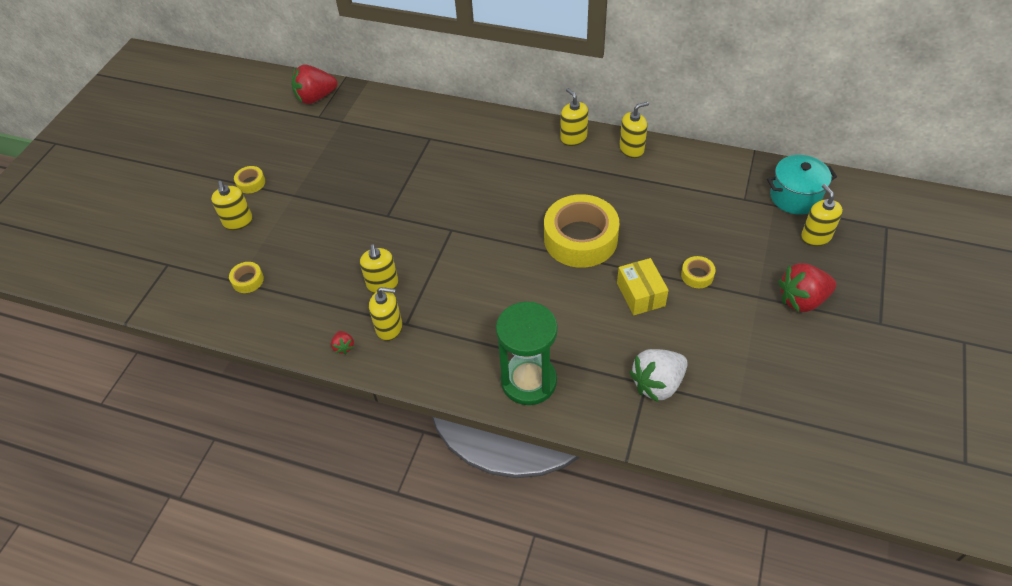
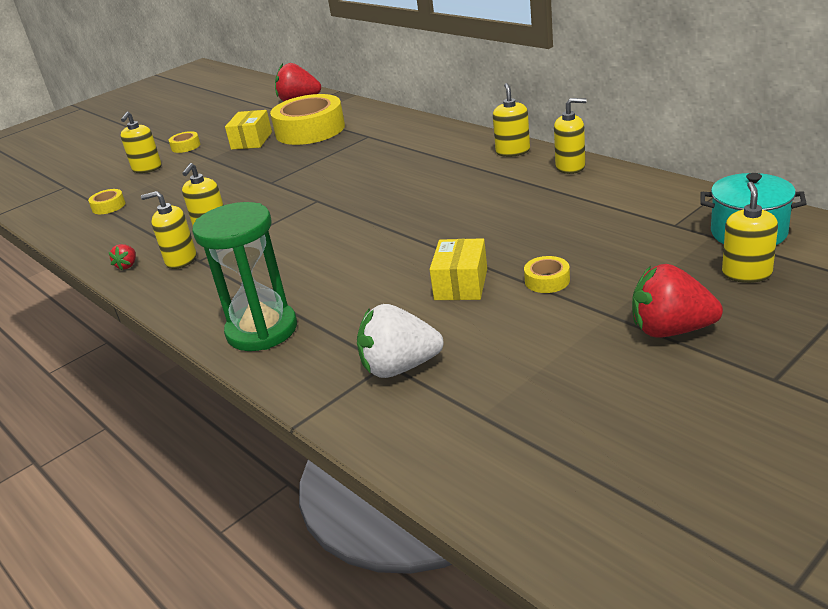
camera: 30 degrees right, 20 degrees down
(316, 163) = (251, 141): none -> yellow box
(389, 328) = (181, 260): yellow soap dispenser -> yellow soap dispenser turned 150 degrees clockwise
(580, 239) = (440, 227): yellow tape -> yellow tape (310, 130)

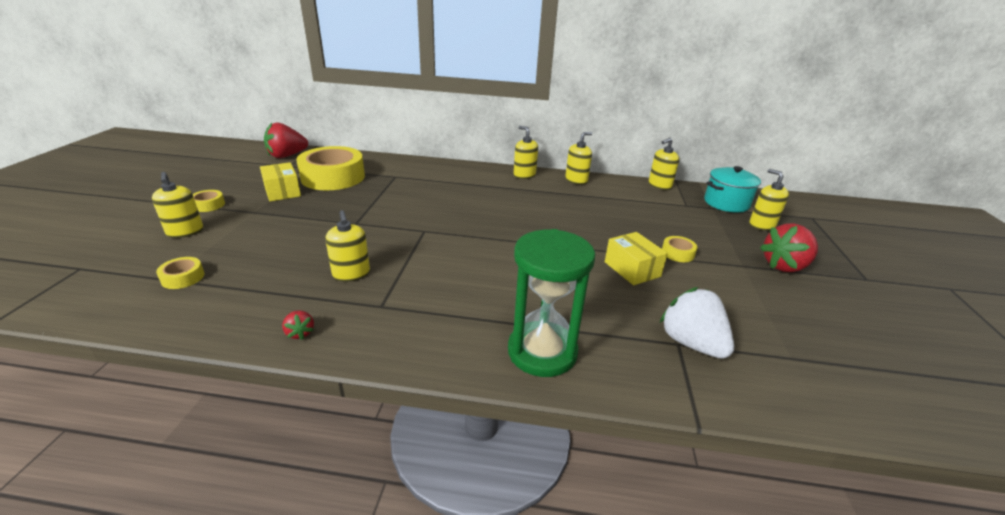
camera: 45 degrees left, 0 degrees up
(181, 260) = (360, 311): yellow soap dispenser -> yellow soap dispenser (659, 185)
(400, 367) = (691, 343): white strawberry -> white strawberry turned 105 degrees clockwise

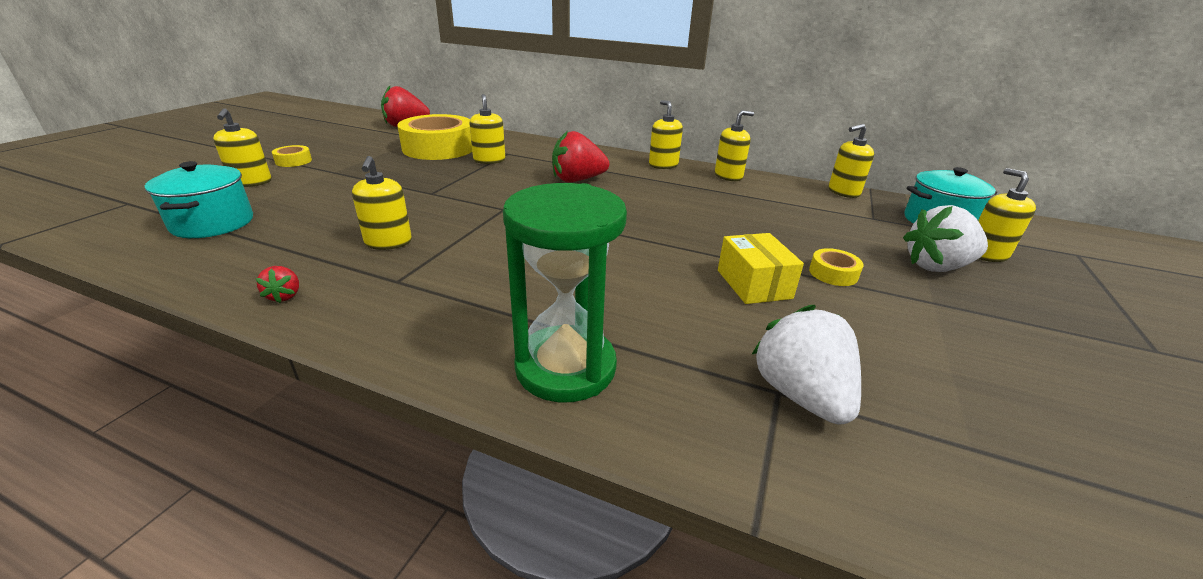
camera: 15 degrees right, 0 degrees up
(183, 277) = (213, 223): yellow tape -> turquoise pot
(282, 191) = (376, 156): yellow box -> none
(384, 185) = (489, 160): none -> yellow soap dispenser
(736, 239) = (936, 266): none -> white strawberry
(784, 266) = (1006, 312): red strawberry -> red strawberry (577, 180)

